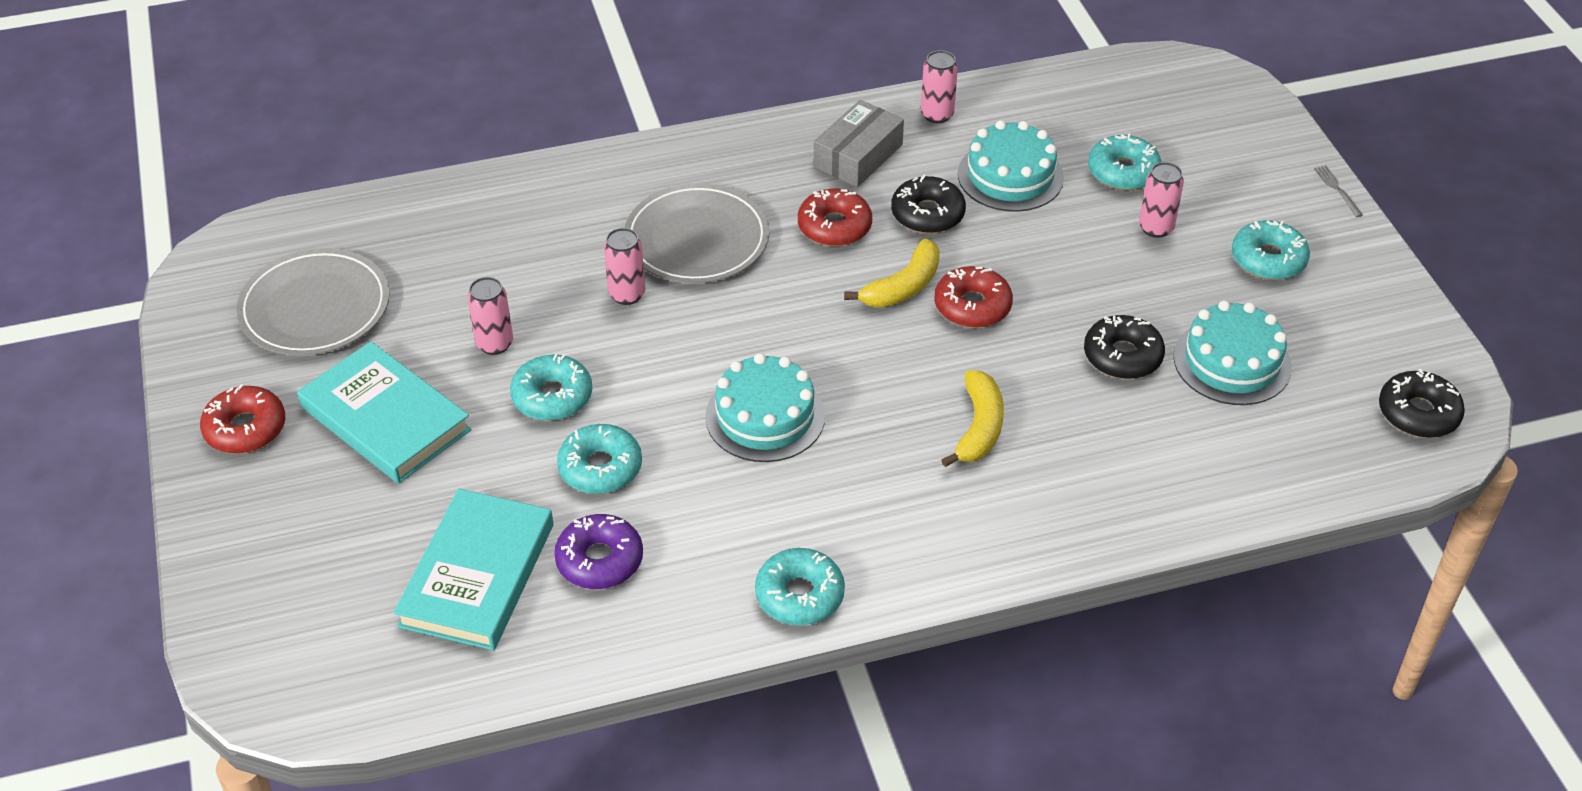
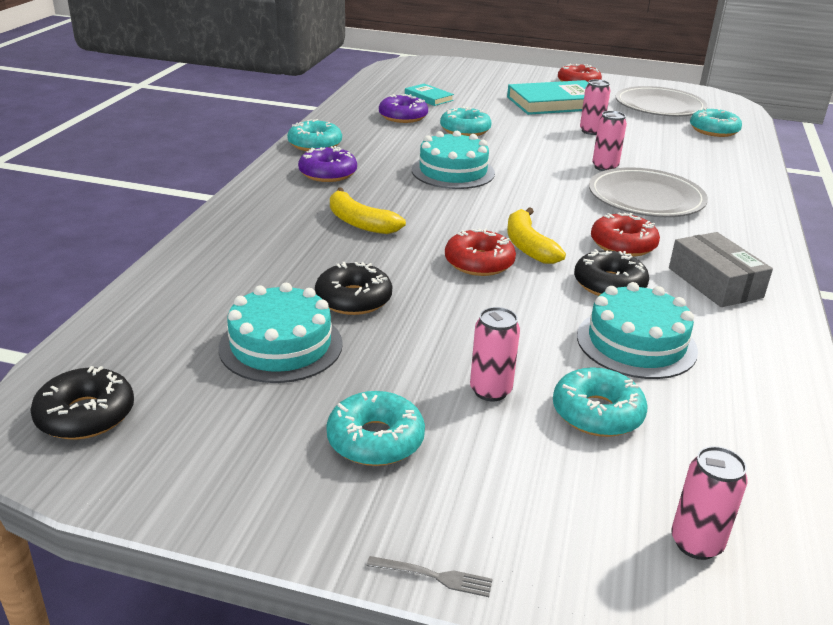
camera: 120 degrees right, 15 degrees down
(477, 575) = (428, 97): turquoise book -> turquoise book, size x0.50
(552, 396) = (532, 133): turquoise donut -> turquoise donut (713, 130)
(880, 526) = (328, 173): none -> purple donut
(937, 115) = (763, 342): pink can -> pink can (696, 543)

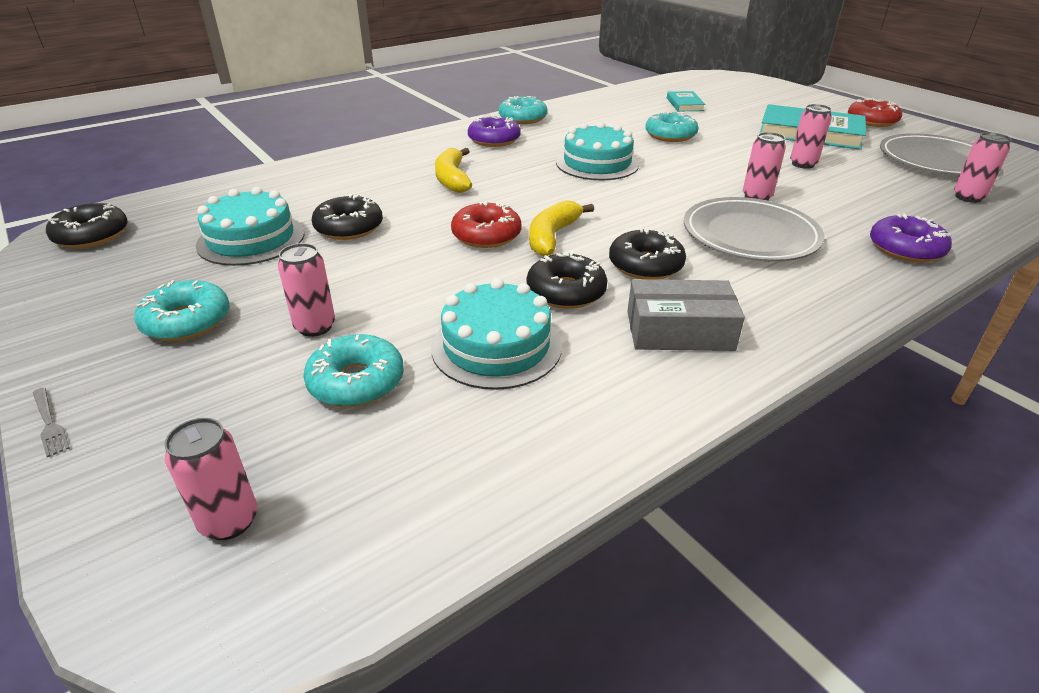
camera: 40 degrees right, 5 degrees up
(403, 116) = (633, 114): purple donut -> purple donut (905, 249)
(623, 244) = (645, 265): red donut -> black donut
(713, 130) = (968, 197): turquoise donut -> pink can
(714, 283) = (679, 331): grey box -> grey box turned 75 degrees clockwise

